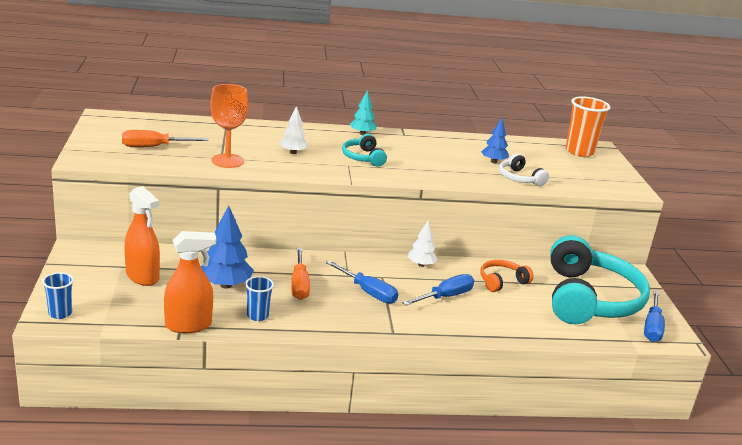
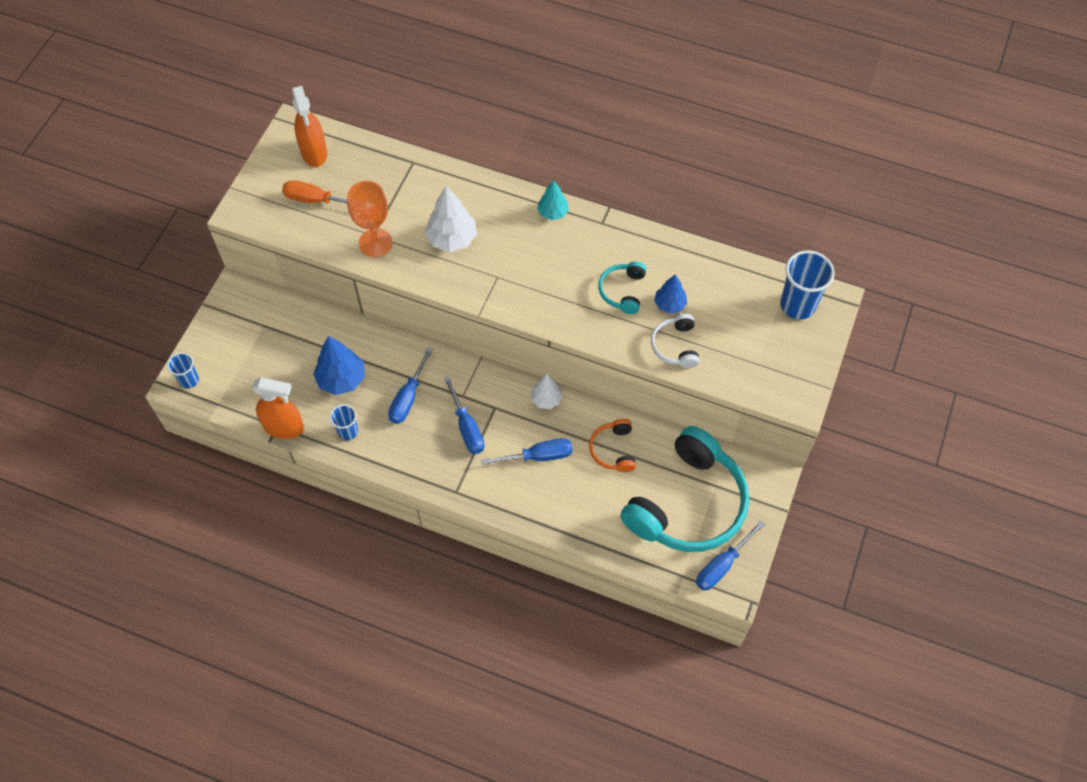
camera: 30 degrees right, 35 degrees up
(143, 277) = (275, 346): orange spray bottle -> orange spray bottle (314, 153)
(293, 152) = (452, 239): white tree -> white tree, size x1.62
(299, 285) = (408, 398): orange screwdriver -> blue screwdriver
(363, 157) = (522, 265): turquoise headphones -> turquoise headphones (622, 291)
(502, 281) = (613, 450): orange headphones -> orange headphones turned 90 degrees counterclockwise
(579, 152) = (797, 305): orange cup -> blue cup

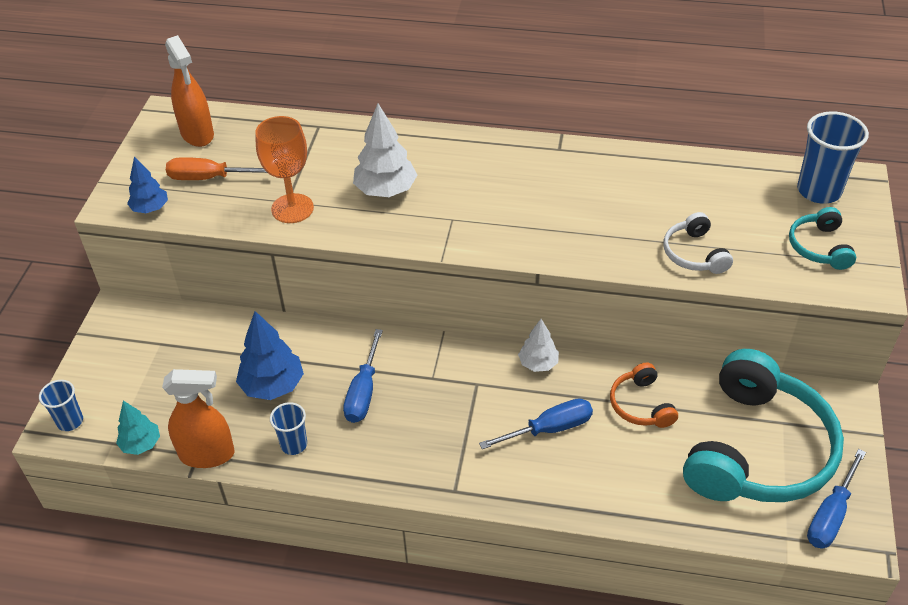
camera: 10 degrees left, 15 degrees down
(467, 428) = (448, 413): blue screwdriver -> none
(553, 212) = (498, 148): turquoise tree -> turquoise tree (141, 444)
(622, 291) = (608, 209): turquoise headphones -> turquoise headphones (819, 247)
(669, 304) = (670, 213): blue tree -> blue tree (150, 208)

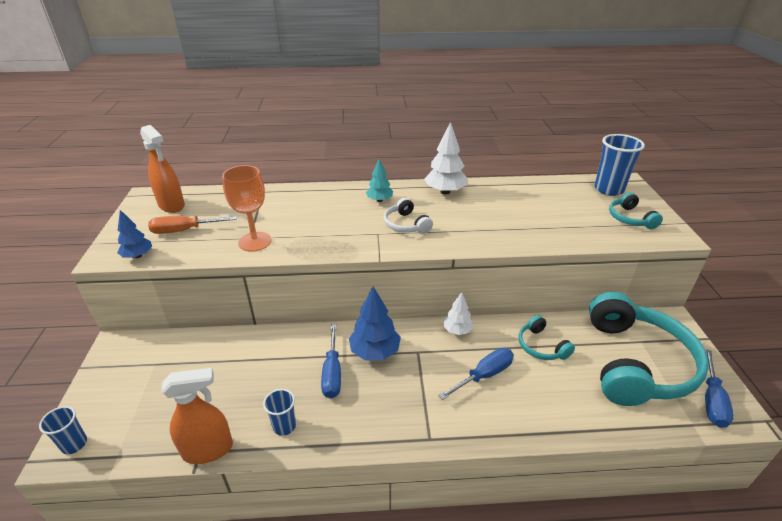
camera: 15 degrees left, 10 degrees down
(141, 444) = (145, 452): turquoise tree -> turquoise tree (379, 200)
(272, 386) = (256, 381): blue tree -> blue tree (375, 352)
(385, 190) = (323, 222): white tree -> white tree (445, 191)
(641, 405) = (541, 346): orange headphones -> turquoise headphones
(694, 254) = (554, 232): white headphones -> white headphones (406, 225)

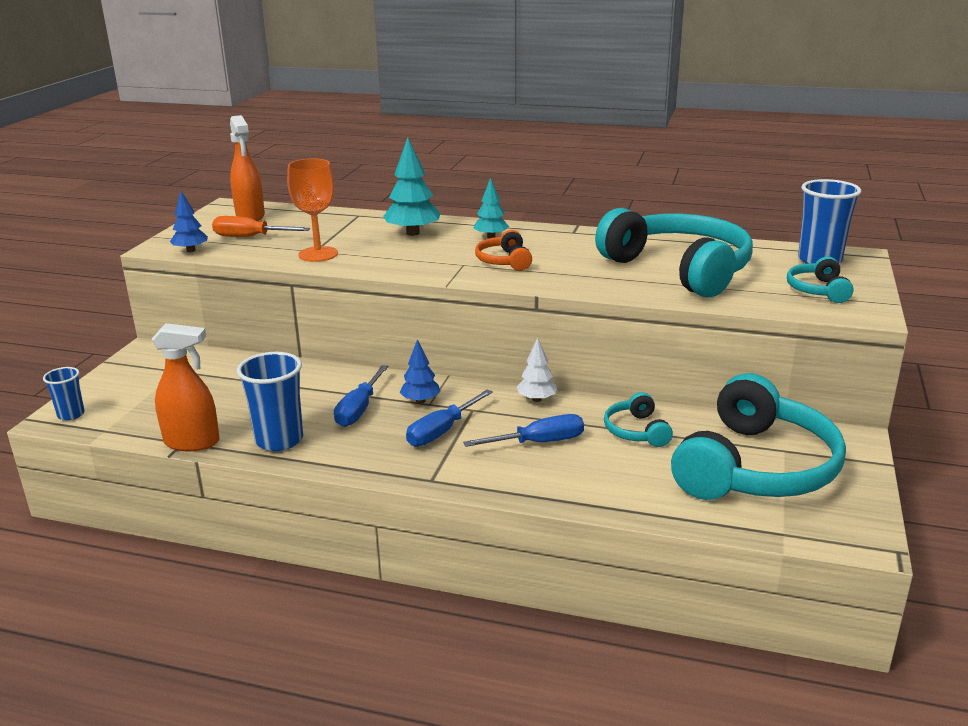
camera: 20 degrees right, 10 degrees down
(284, 426) = (279, 440): blue cup -> blue cup, size x1.75
(318, 205) = (413, 233): none -> turquoise tree
(375, 352) = (420, 401): blue tree -> blue tree, size x0.62
(406, 225) = (504, 261): white headphones -> orange headphones
(445, 191) = (582, 238): white tree -> none
(531, 213) = (679, 269): none -> turquoise headphones
(712, 401) = (833, 519): blue screwdriver -> blue screwdriver (441, 432)

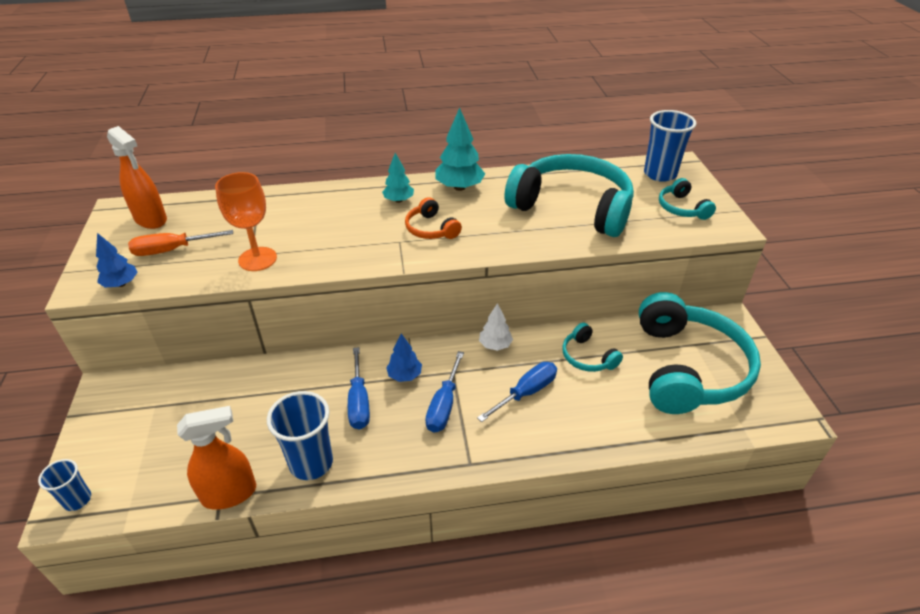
camera: 25 degrees left, 15 degrees up
(413, 233) = (327, 210): turquoise tree -> turquoise tree (459, 187)

